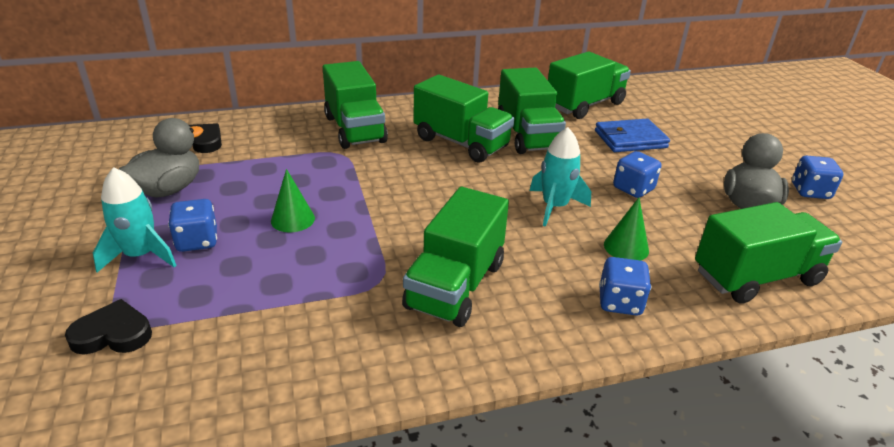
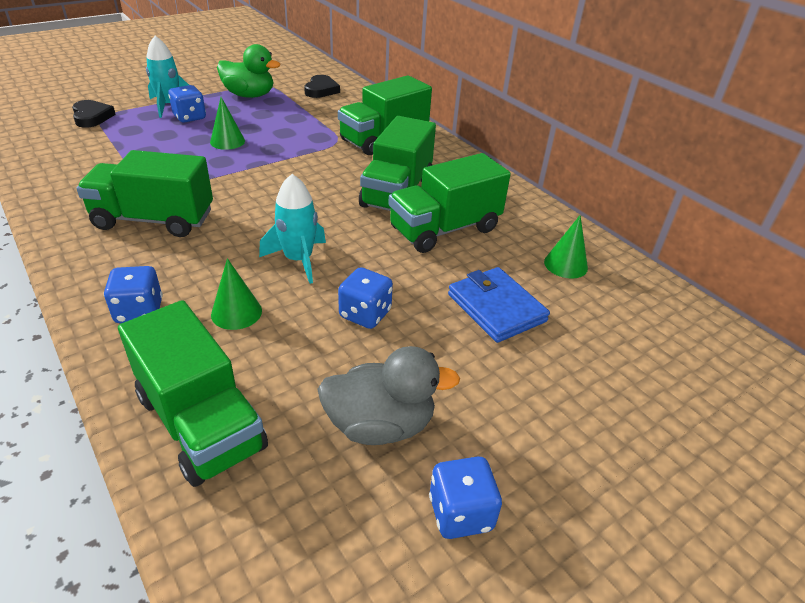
camera: 70 degrees right, 5 degrees up
(168, 189) = (249, 95): grey duck -> green duck
(584, 105) = (565, 264): green truck -> green cone

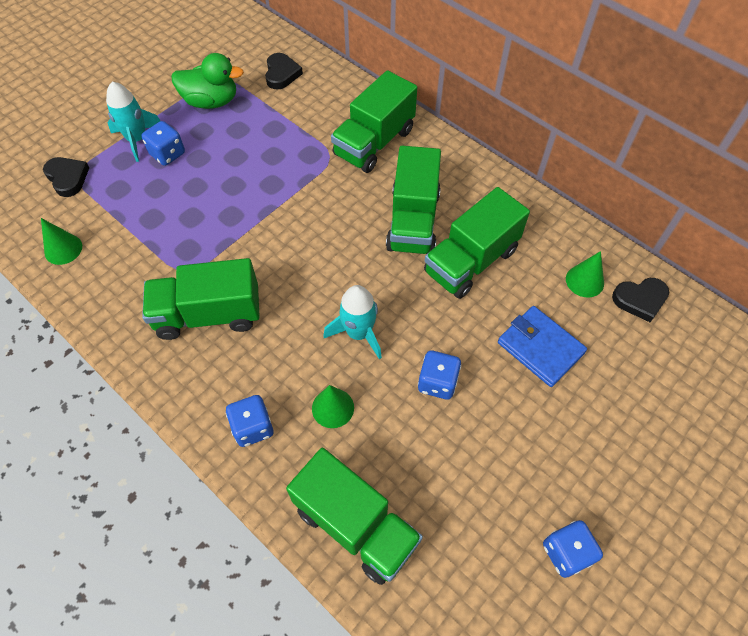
camera: 10 degrees left, 20 degrees up
(227, 141) = (223, 184): green cone -> green cone (63, 249)
(380, 425) = (487, 492): grey duck -> none
(626, 290) = (640, 300): none -> black heart

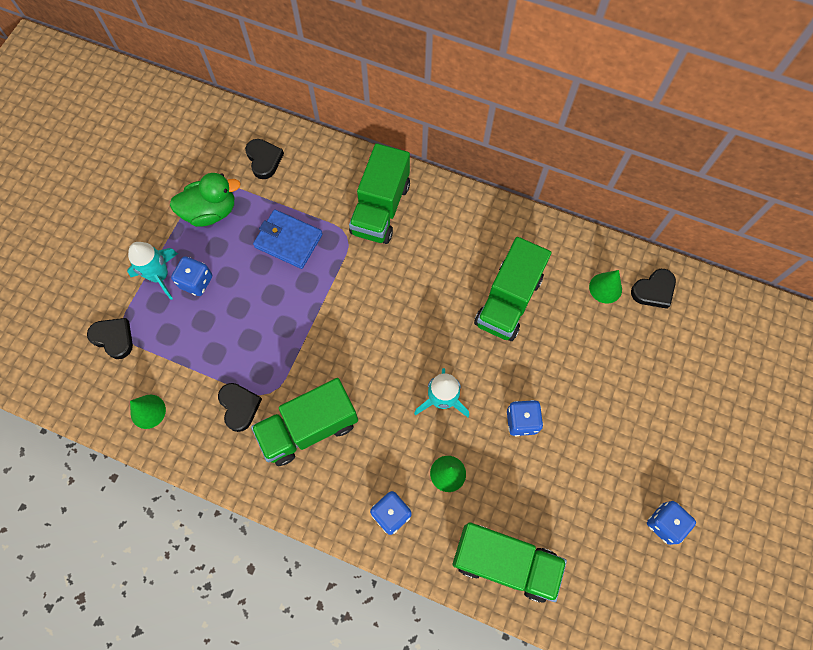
camera: 20 degrees left, 10 degrees up
(150, 273) = (239, 407): none -> black heart
(413, 221) = (445, 278): green truck -> none
(540, 348) = (590, 361): blue wallet -> blue wallet (288, 240)

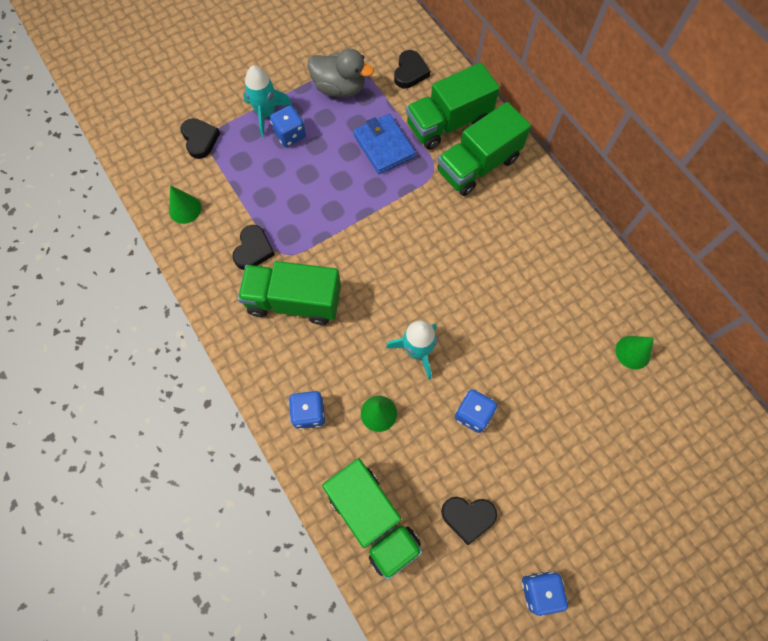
camera: 35 degrees right, 0 degrees up
(211, 211) = (339, 88): green duck -> grey duck
(508, 301) = (534, 307): green truck -> green truck (448, 123)
(653, 290) = (678, 383): black heart -> black heart (468, 517)

